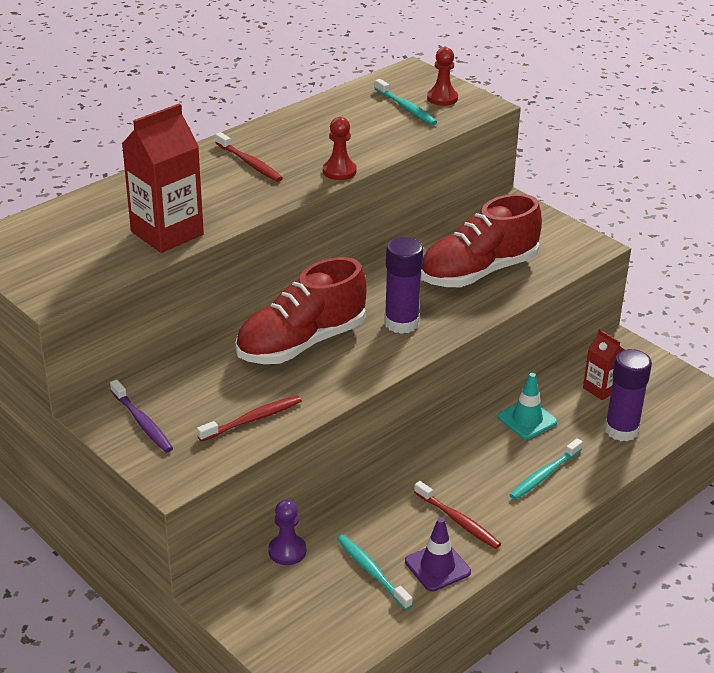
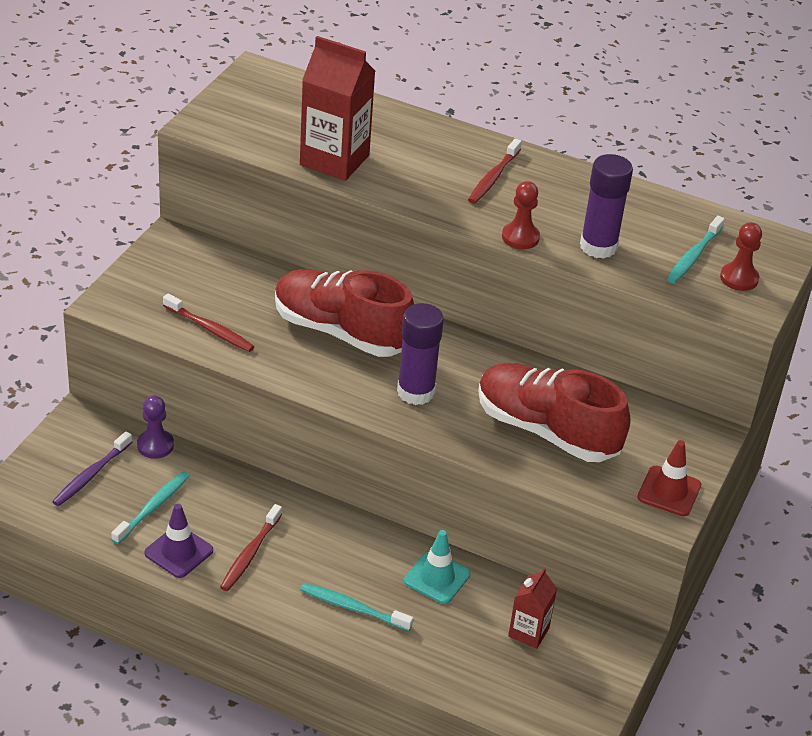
camera: 65 degrees right, 5 degrees up
(142, 422) = (173, 266): purple toothbrush -> purple toothbrush (91, 475)
(567, 237) = (669, 491): none -> red traffic cone
(621, 430) = (464, 661): purple glue stick -> purple glue stick (598, 246)

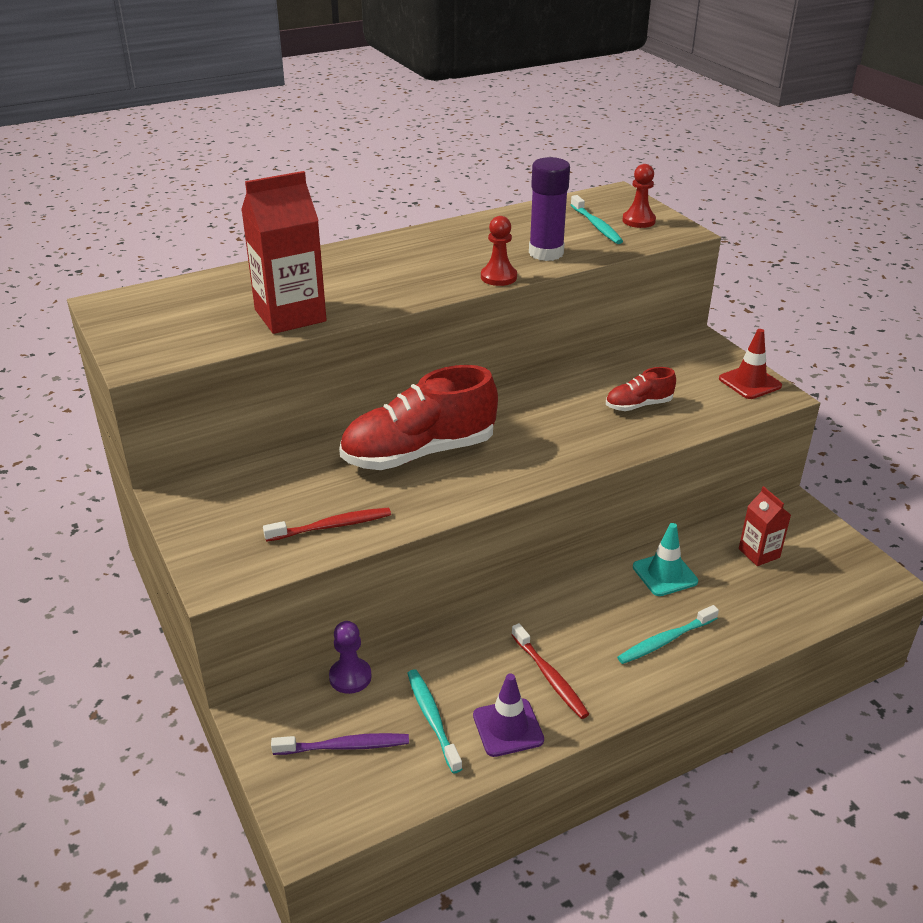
camera: 50 degrees left, 5 degrees down
(91, 475) = (344, 746): purple toothbrush -> purple toothbrush turned 75 degrees counterclockwise
(416, 392) = (534, 447): purple glue stick -> none
(493, 177) = (409, 260): red toothbrush -> none
(546, 430) = (638, 405): red shoe -> red shoe, size x0.48

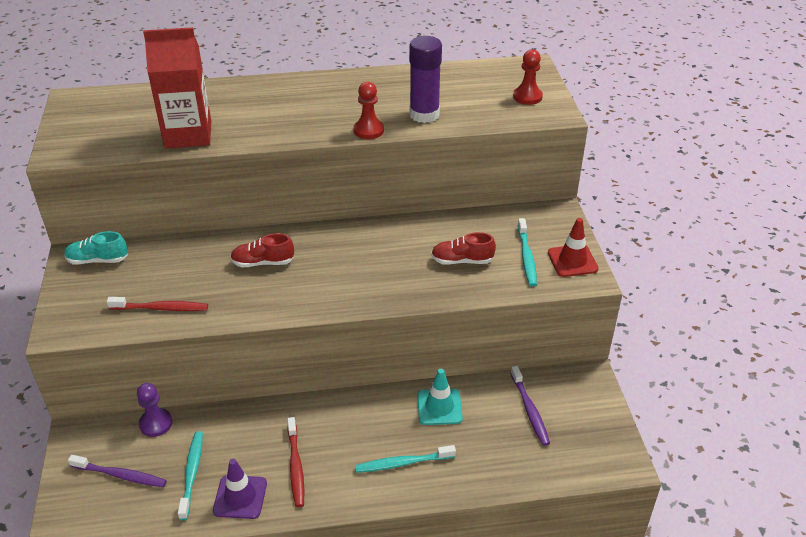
camera: 20 degrees right, 5 degrees up
(210, 493) = (97, 260): none -> turquoise shoe
(419, 453) = (263, 263): red shoe -> red shoe, size x0.48
(596, 226) = (487, 95): turquoise toothbrush -> turquoise toothbrush (526, 257)
(759, 553) = (529, 410): red carton -> purple toothbrush

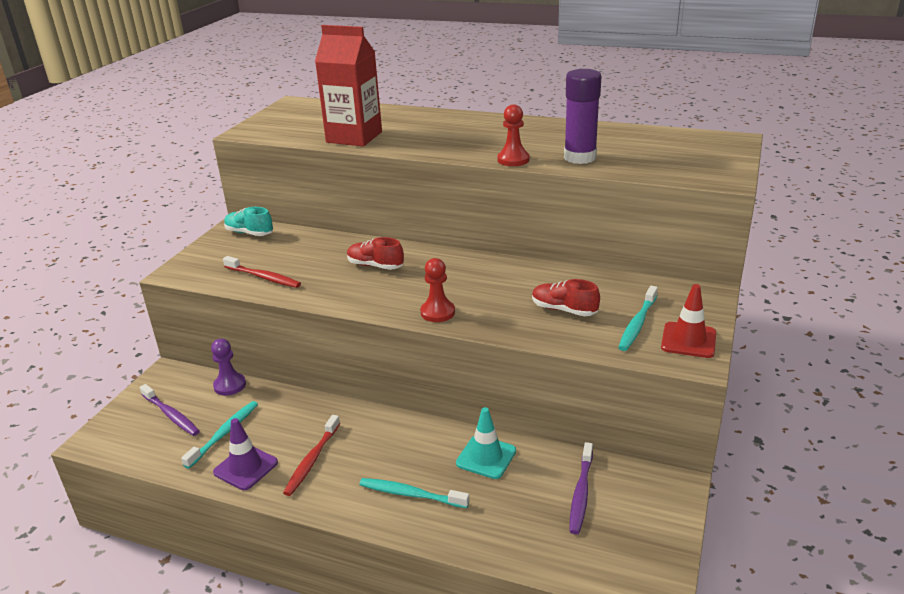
camera: 30 degrees right, 10 degrees down
(527, 97) = (705, 161): red pawn -> red pawn (437, 312)

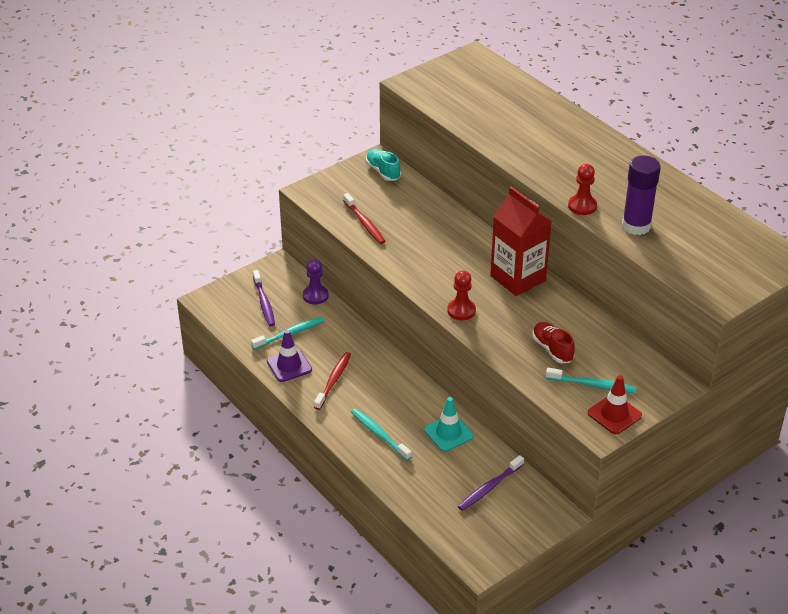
camera: 30 degrees right, 10 degrees up
(312, 460) = (333, 380): red toothbrush -> red toothbrush turned 150 degrees clockwise
(354, 137) = (486, 125): red carton -> red carton (518, 278)
(375, 266) = (451, 247): red shoe -> none
(637, 324) = (593, 385): turquoise toothbrush -> turquoise toothbrush turned 135 degrees counterclockwise

